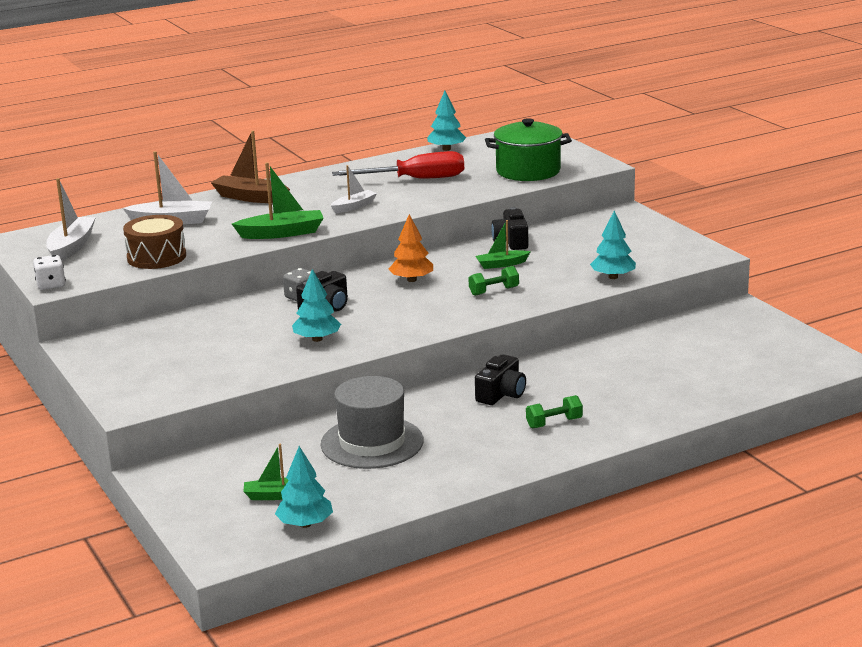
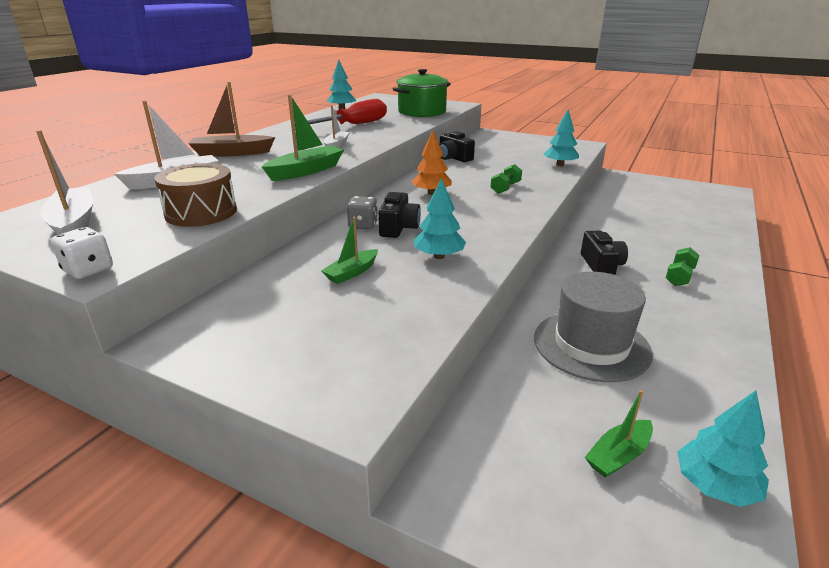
camera: 35 degrees left, 5 degrees up
(501, 264) = (475, 171): green boat -> green boat (352, 273)

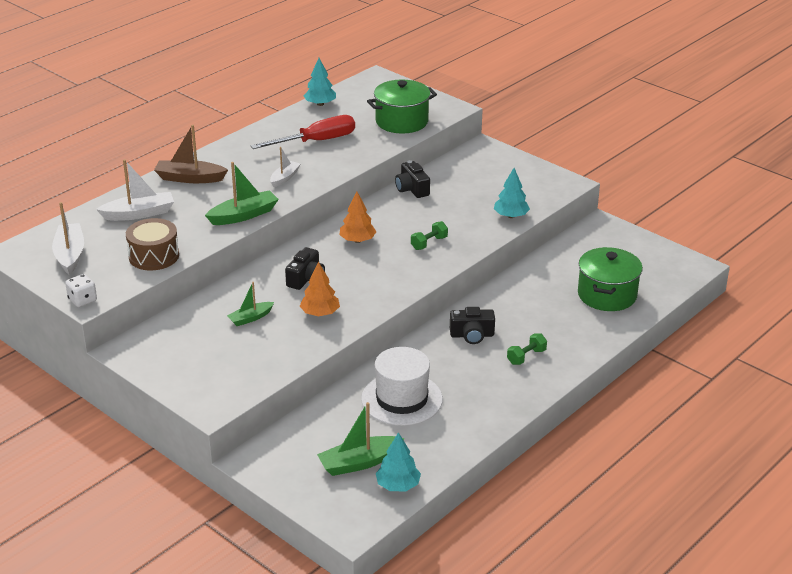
camera: 15 degrees right, 5 degrees up
(363, 225) = (279, 271): grey dice -> none
(439, 256) = (320, 313): turquoise tree -> orange tree
(591, 345) = (402, 399): grey hat -> white hat
(601, 265) = (472, 335): black camera -> black camera turned 75 degrees clockwise
(618, 455) = (359, 463): green boat -> green boat, size x1.61
(686, 217) = (607, 295): none -> green pot

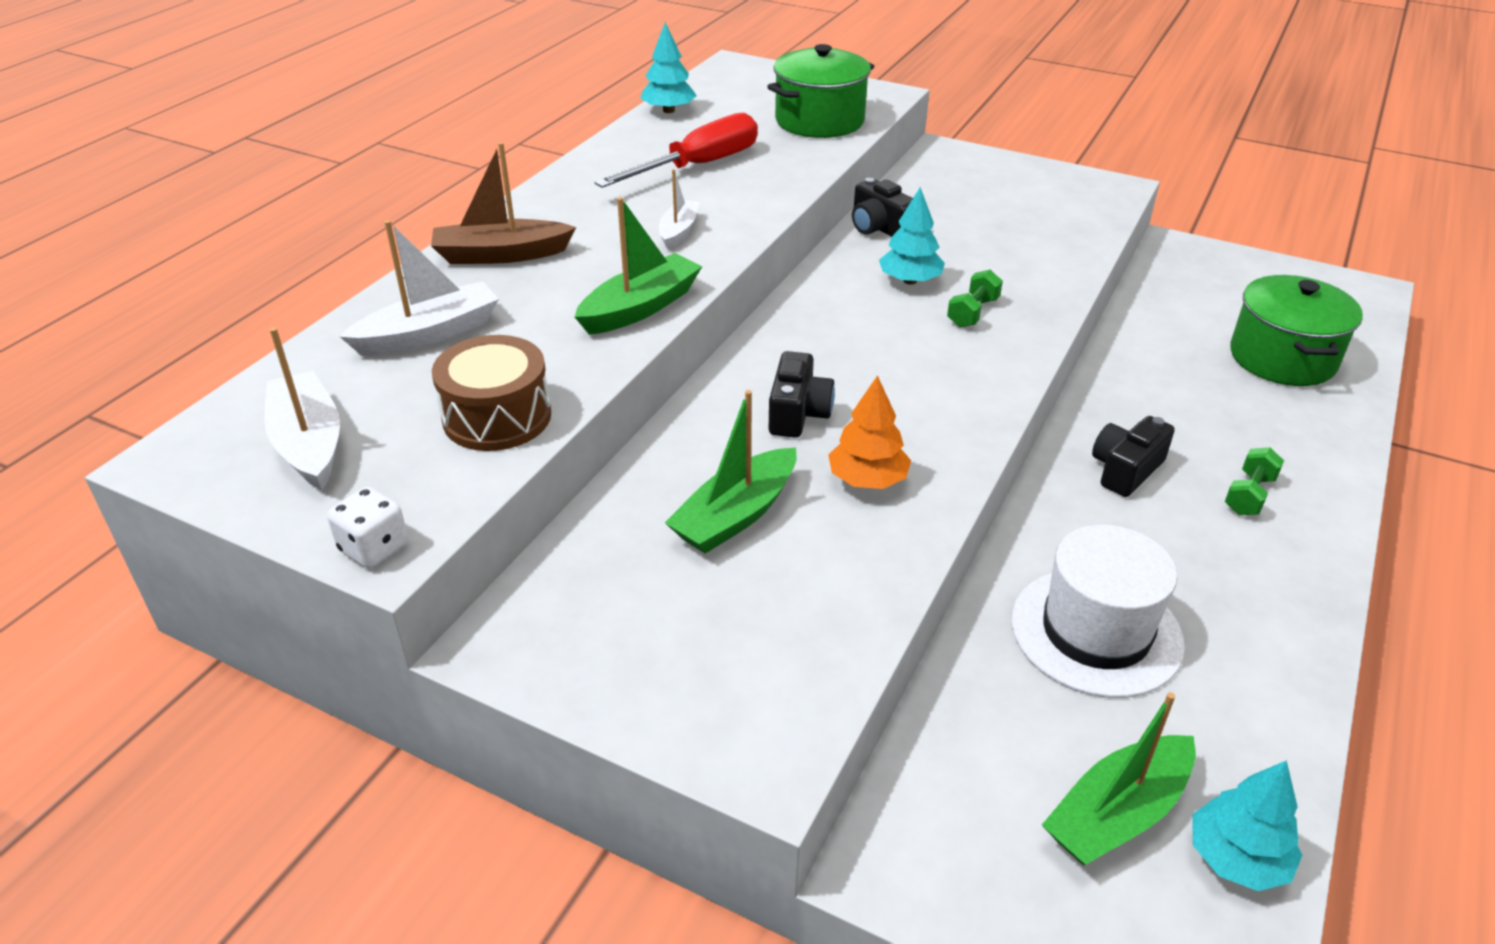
camera: 15 degrees left, 5 degrees up
(250, 318) = (736, 515): green boat -> green boat, size x1.61
(357, 240) = (846, 326): orange tree -> none
(472, 335) = (1125, 470): black camera -> black camera turned 150 degrees clockwise
(511, 216) = (1070, 248): turquoise tree -> turquoise tree (910, 280)

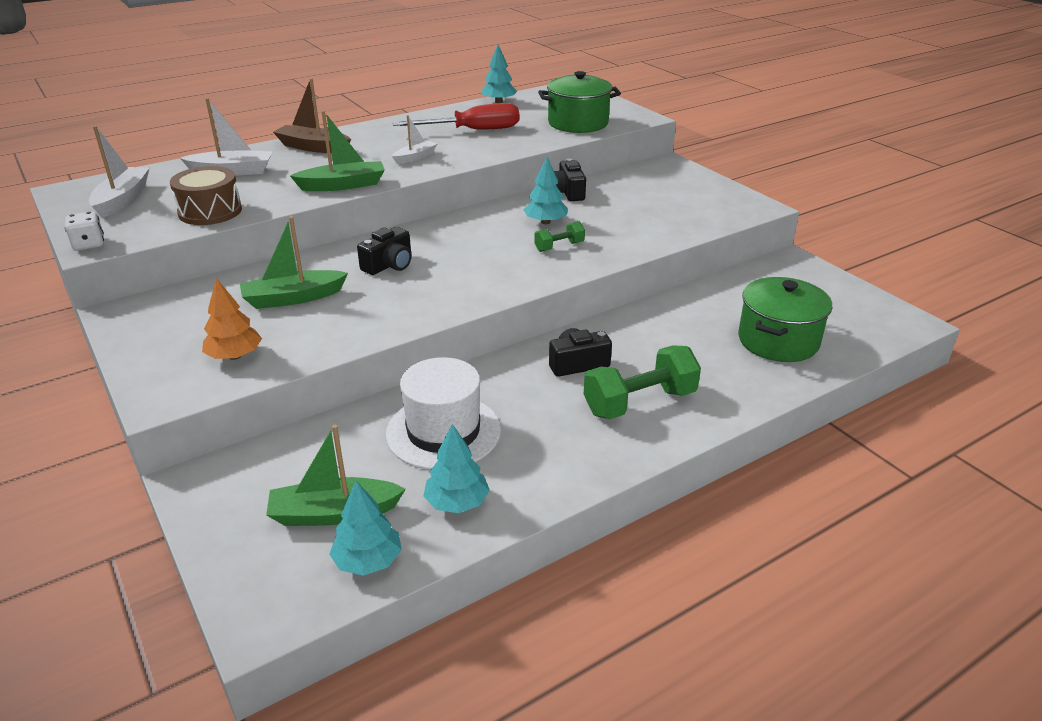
camera: 30 degrees right, 5 degrees down
(867, 480) = (380, 304): orange tree -> orange tree (235, 356)
(1230, 723) = (457, 503): none -> turquoise tree
(1249, 495) = (640, 402): green dumbbell -> green dumbbell, size x1.89

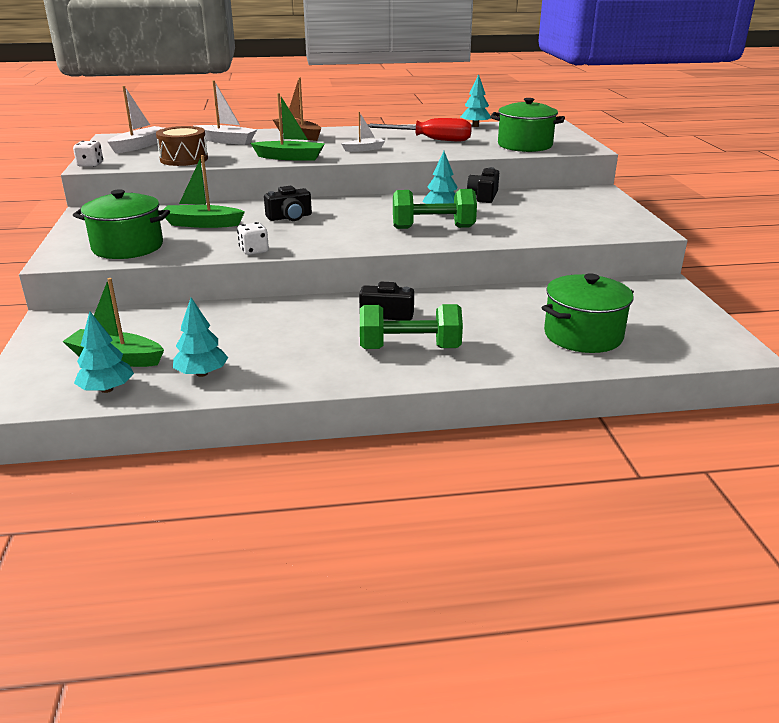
camera: 25 degrees right, 5 degrees down
(235, 356) = (128, 247): orange tree -> green pot
(398, 324) = (254, 251): none -> white dice
(443, 431) = (240, 331): white hat -> none
(559, 247) = (433, 228): green dumbbell -> green dumbbell, size x1.89

